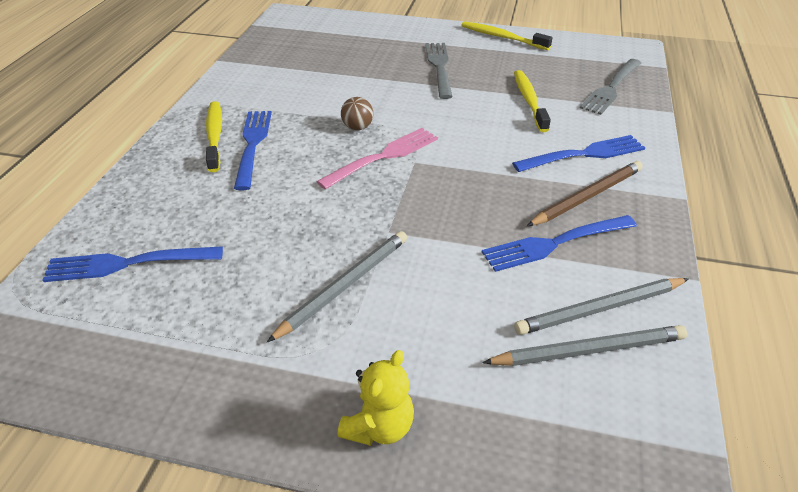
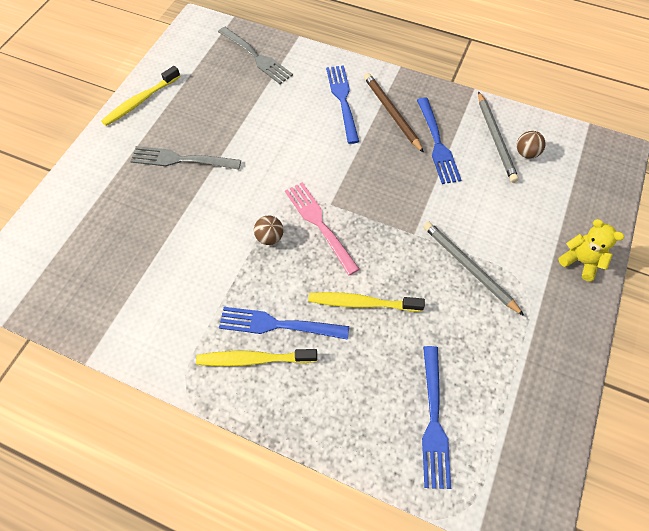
camera: 80 degrees left, 20 degrees up
(529, 101) = (260, 111): yellow toothbrush -> yellow toothbrush (362, 303)
(589, 350) = (526, 153): grey pencil -> brown ball

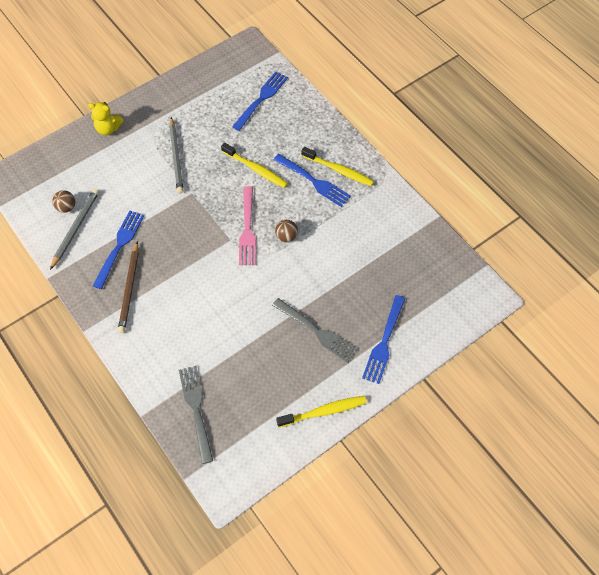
camera: 150 degrees left, 0 degrees up
(343, 101) = (157, 320): blue fork -> blue fork (384, 341)
(580, 261) = (108, 129): yellow teddy bear -> yellow teddy bear turned 60 degrees counterclockwise

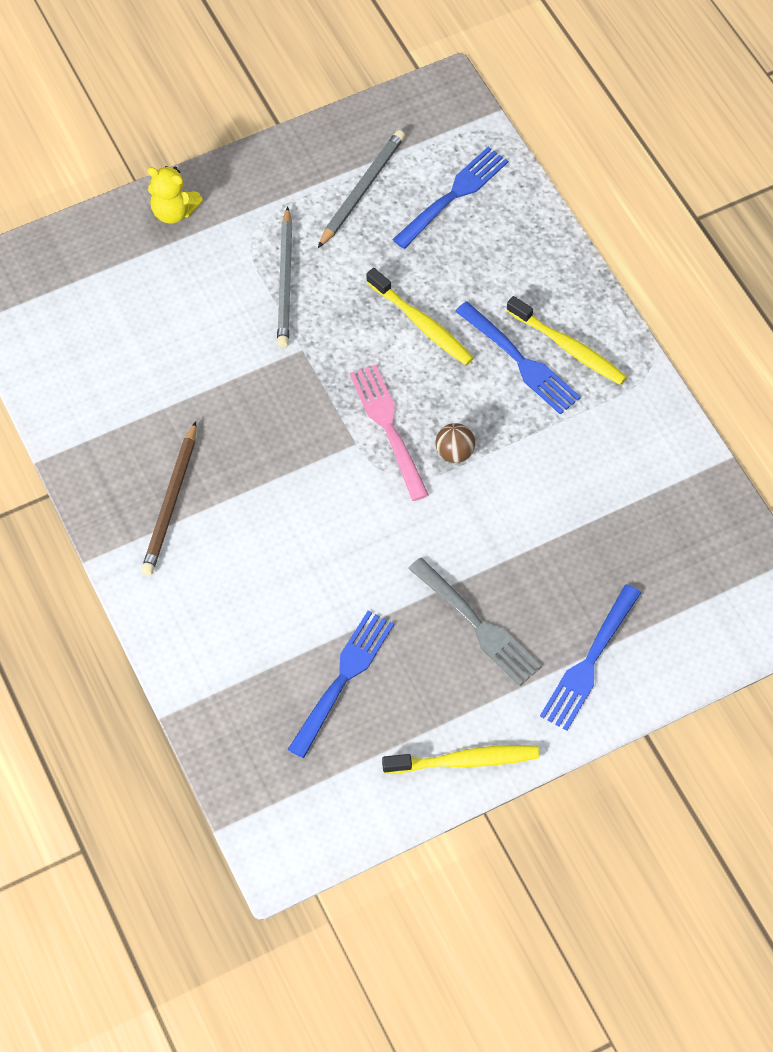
camera: 10 degrees right, 0 degrees up
(66, 207) = (83, 343): brown ball -> none
(75, 228) = (93, 383): grey pencil -> grey pencil (362, 190)
(119, 247) = (164, 426): blue fork -> blue fork (342, 680)
(196, 410) = (252, 723): grey fork -> none
(247, 228) = (389, 428): pink fork -> pink fork turned 150 degrees clockwise

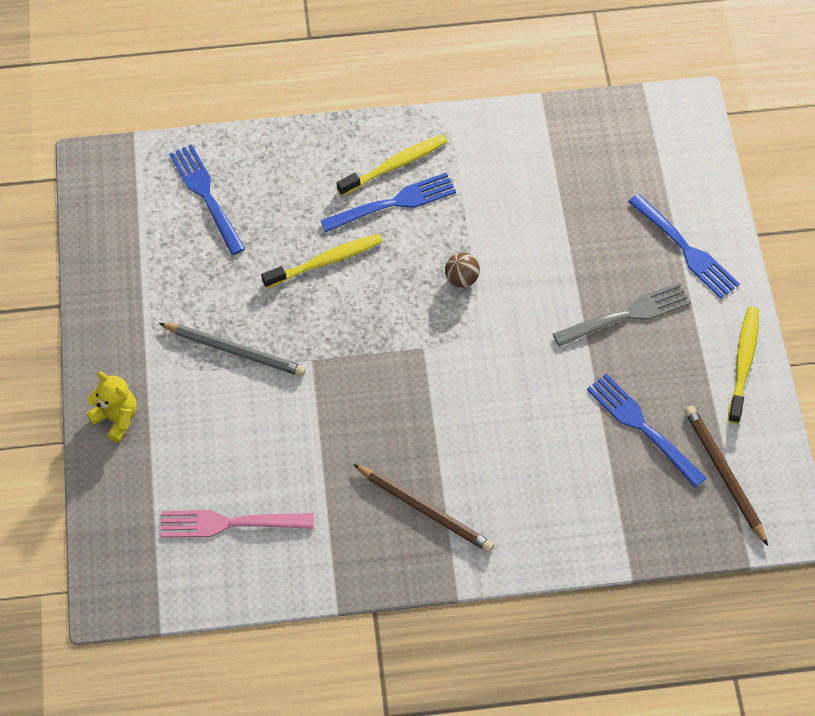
camera: 70 degrees left, 0 degrees up
(174, 212) = (116, 418): yellow teddy bear -> yellow teddy bear turned 90 degrees counterclockwise
(316, 776) = (724, 474): none -> brown pencil
(362, 190) = (166, 262): grey pencil -> none
(389, 428) = (418, 318): pink fork -> pink fork (231, 523)

